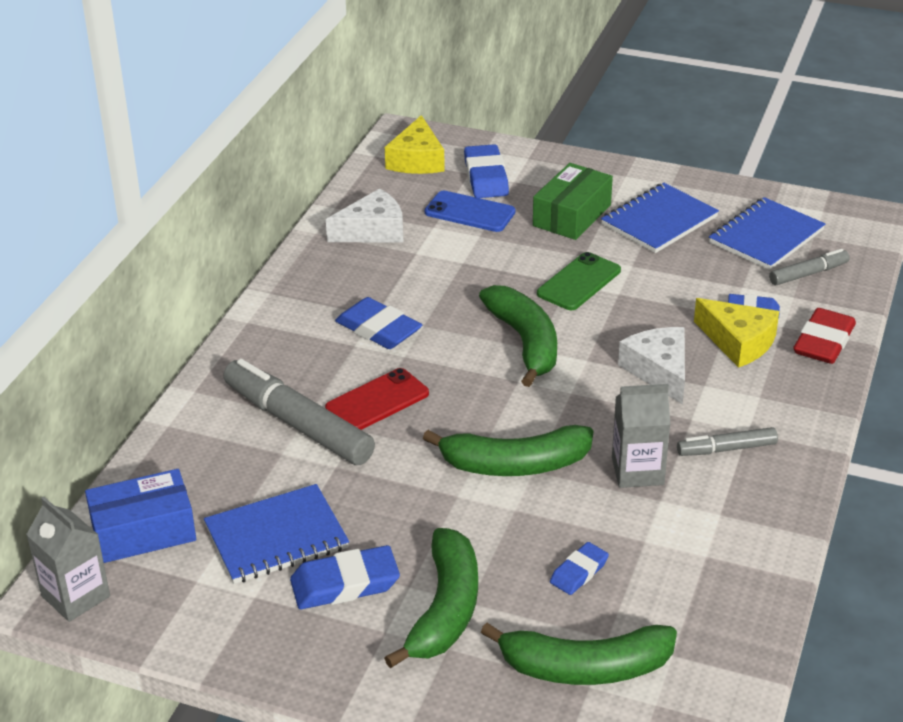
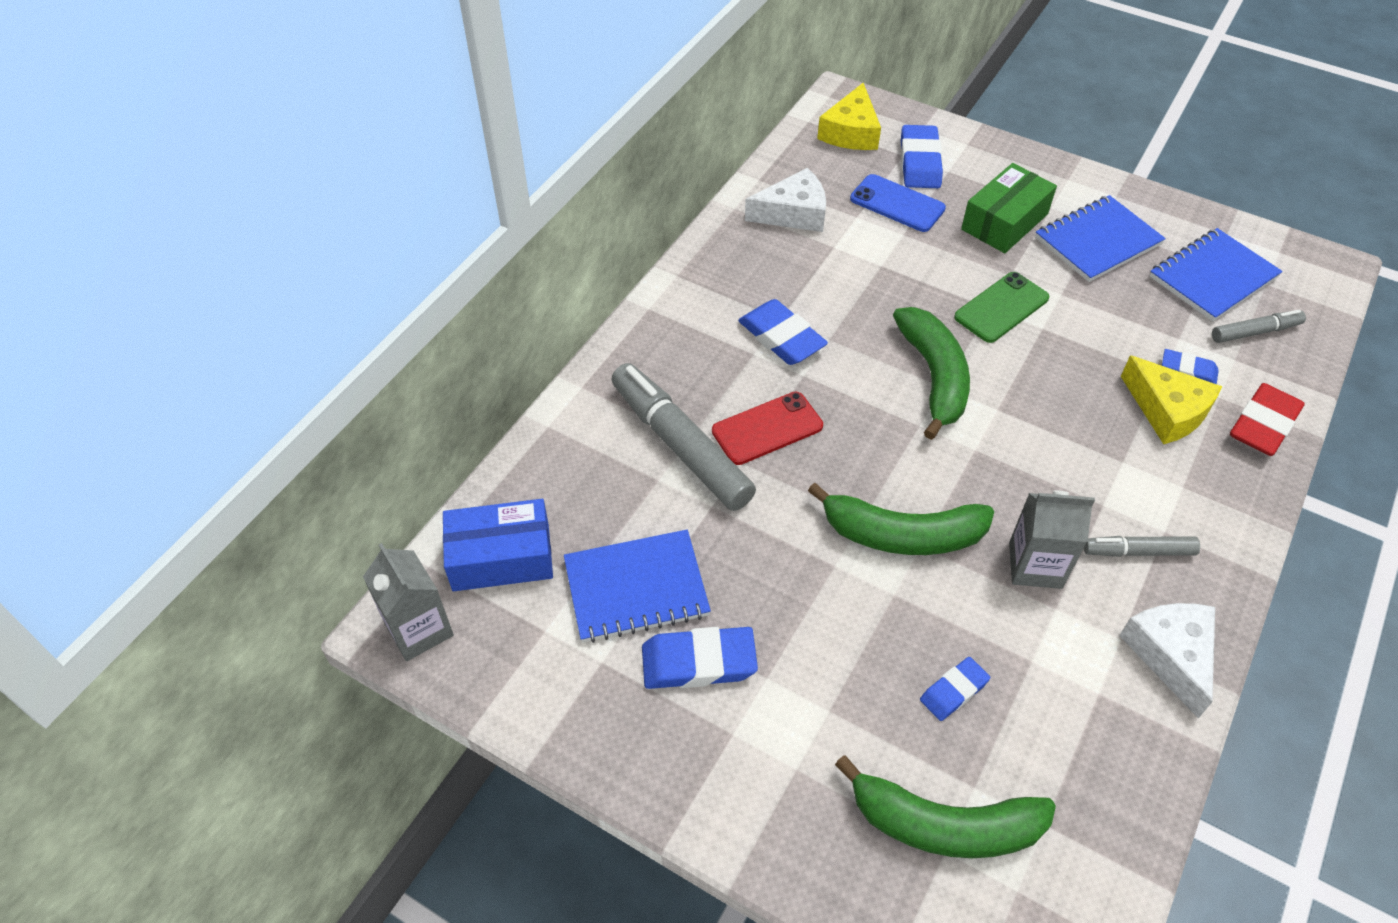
camera: 10 degrees right, 15 degrees up
(444, 609) = (800, 716): green banana -> none
(659, 371) = (1075, 436): white cheese -> white cheese (1171, 655)

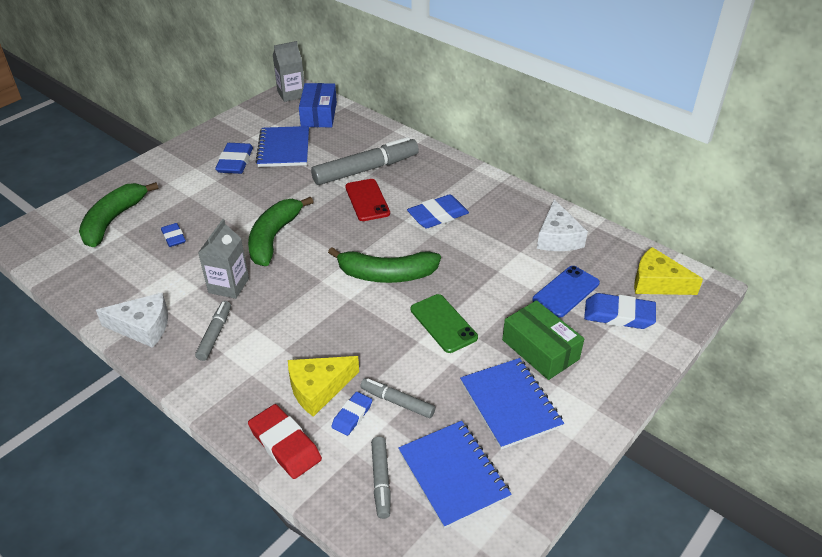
camera: 100 degrees right, 10 degrees down
(1146, 334) = (397, 402): none -> grey marker

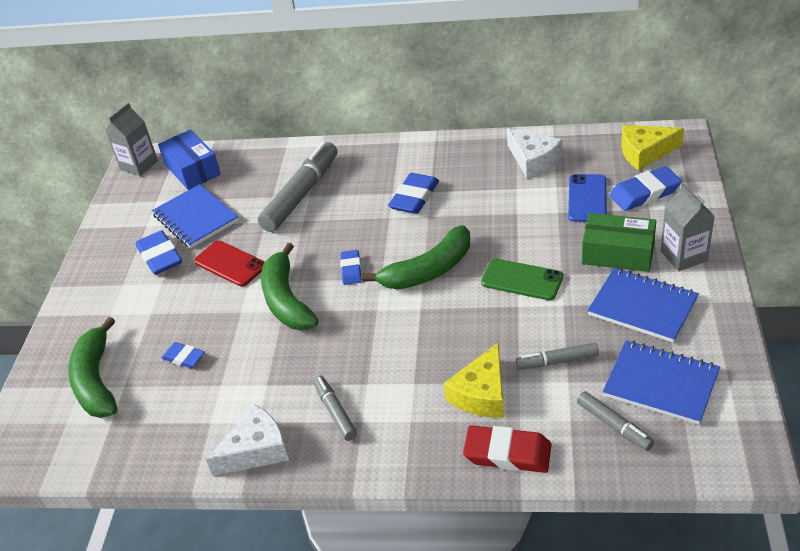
camera: 30 degrees left, 0 degrees up
(228, 285) = (295, 365): grey carton -> grey carton (683, 256)
(352, 416) = (534, 395): blue eraser -> blue eraser (351, 270)
(367, 200) = (335, 219): red phone -> red phone (230, 264)

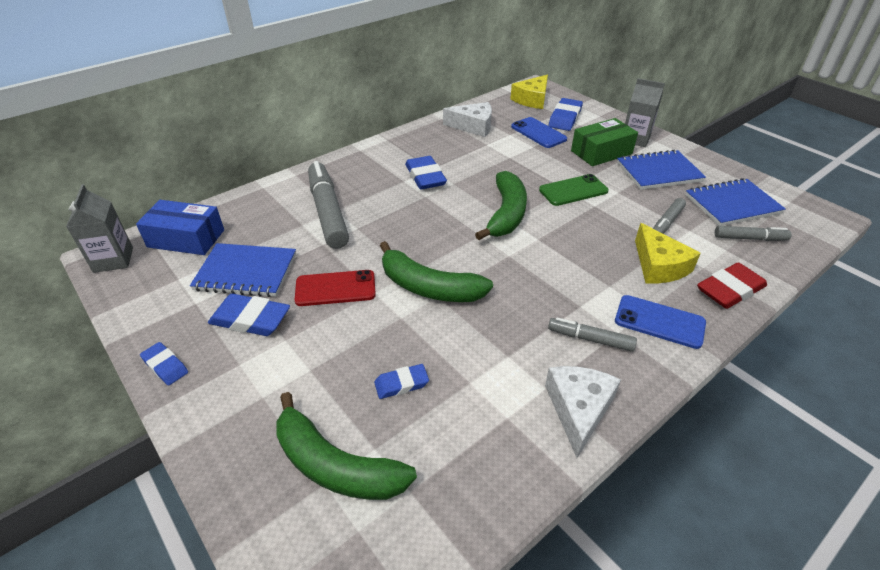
camera: 50 degrees left, 0 degrees up
(351, 270) = (449, 241): blue eraser -> blue eraser (165, 366)
(405, 436) = (659, 322): none -> blue phone

